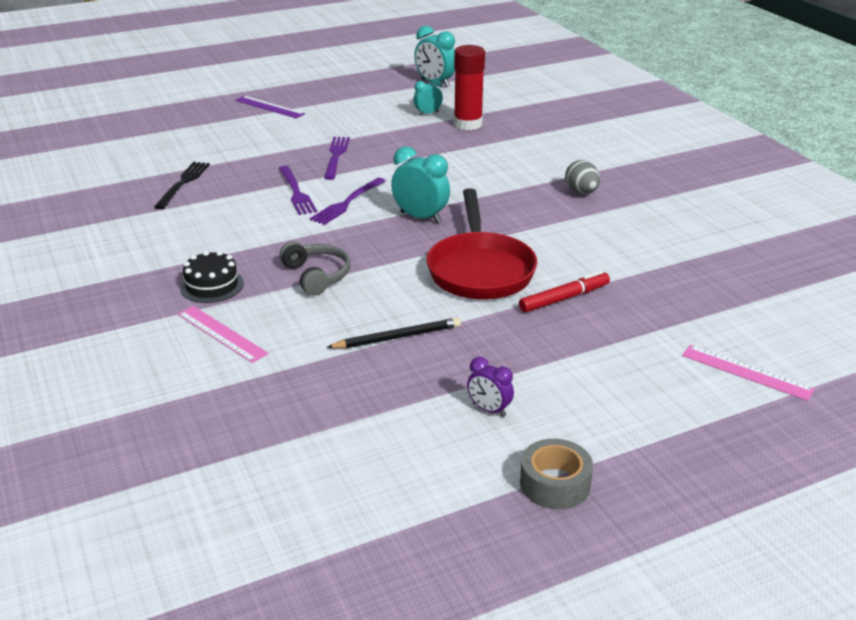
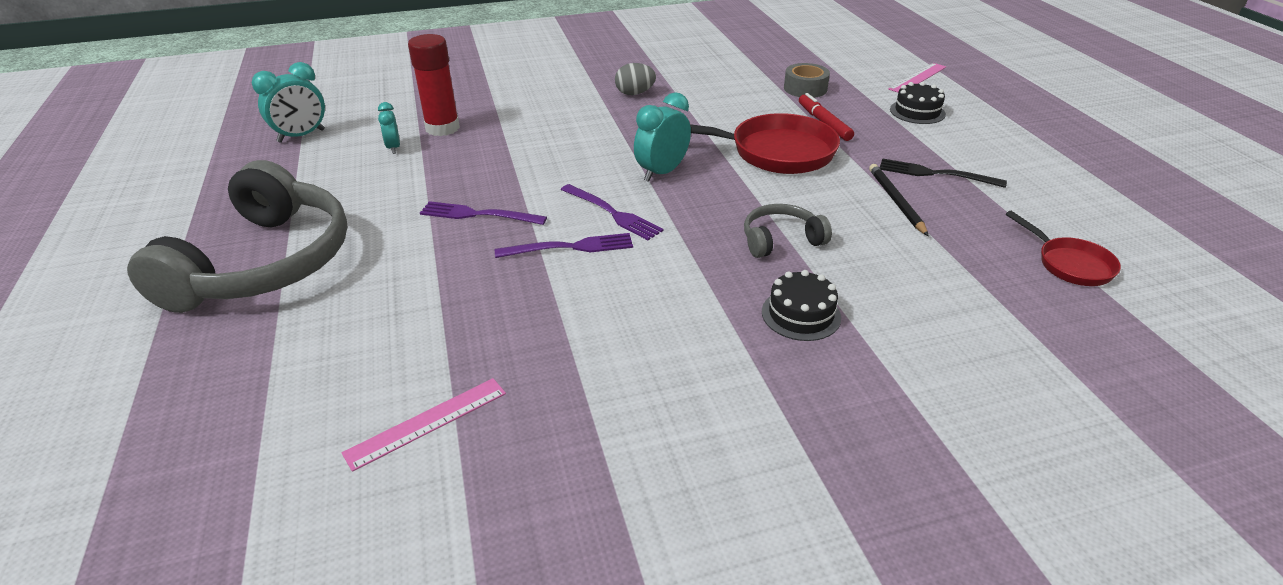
camera: 80 degrees left, 5 degrees up
(183, 183) = (497, 346): black fork -> black fork (935, 174)
(221, 334) = (906, 306): pink ruler -> pink ruler (427, 422)
(269, 107) = (264, 263): purple ruler -> grey headphones
(291, 436) = (1070, 264): none -> red pan
(489, 410) = (994, 169): purple clock -> none
(555, 484) = (1073, 155): grey tape -> grey tape (805, 88)
(629, 364) = (917, 112): none -> black cake

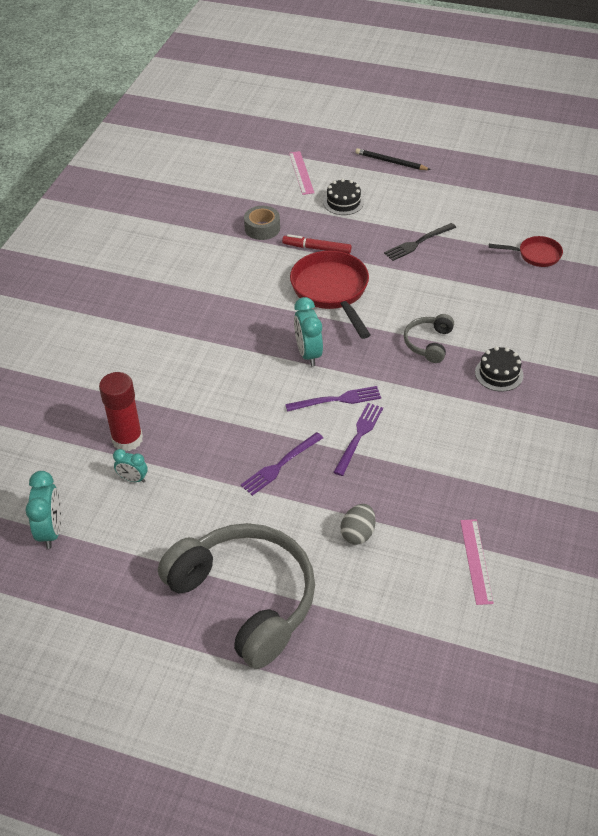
camera: 55 degrees left, 10 degrees up
(635, 93) = (180, 311): grey egg -> grey egg (358, 533)
(774, 152) = (331, 291): red pan -> red pan turned 60 degrees counterclockwise
(895, 201) = (431, 276): black pencil -> black pencil (391, 162)

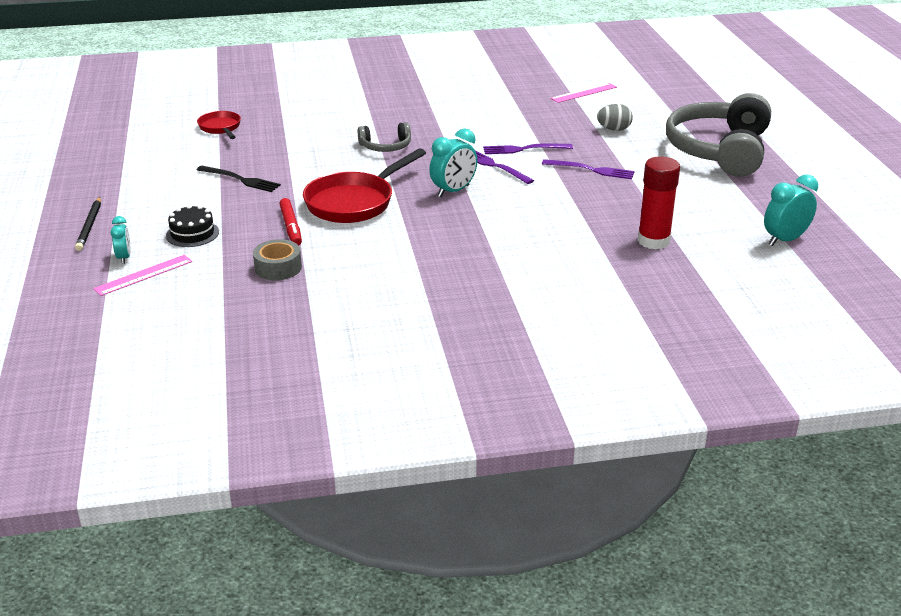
camera: 120 degrees left, 15 degrees down
(133, 479) = (688, 223): turquoise clock -> turquoise clock (124, 258)
(499, 373) = (395, 116): black cake -> none

